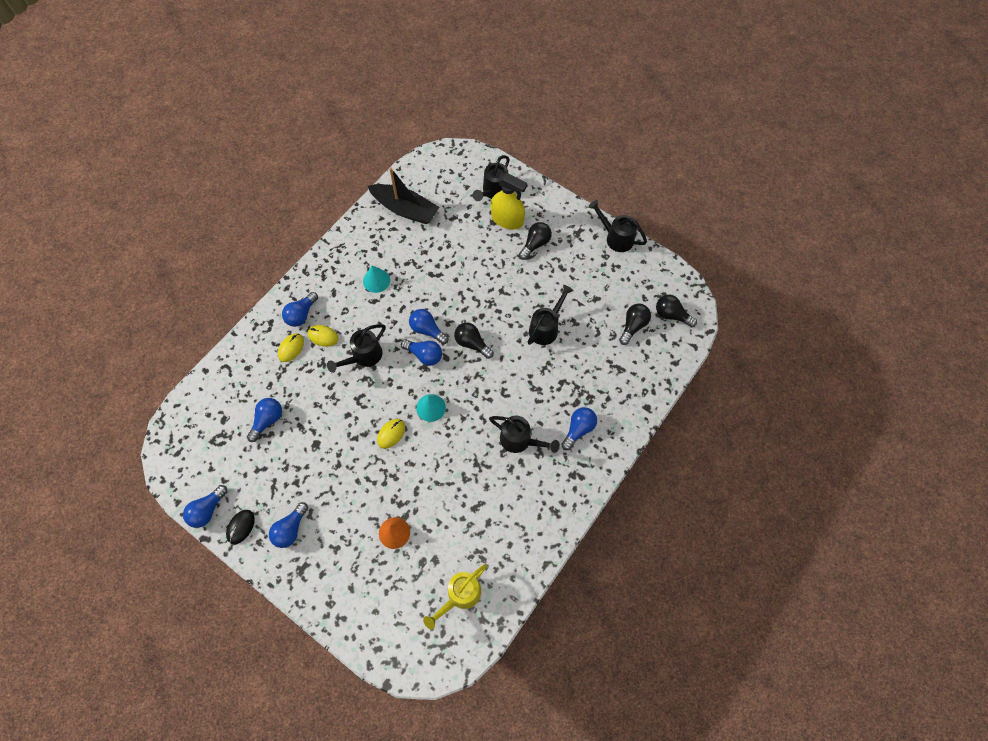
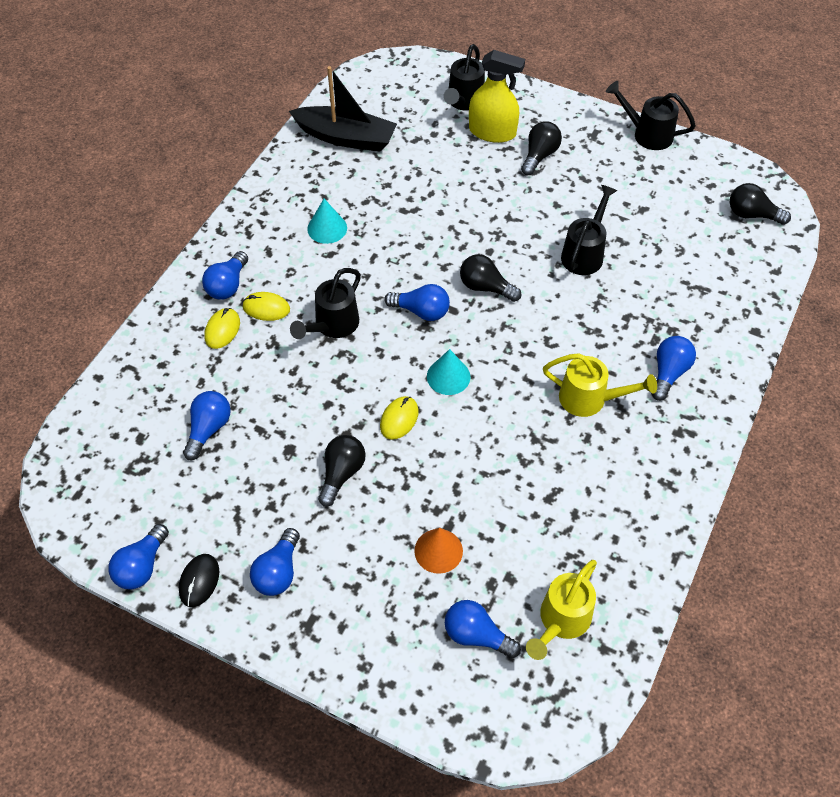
camera: 10 degrees left, 10 degrees down
(427, 330) = (417, 279): blue light bulb -> blue light bulb (476, 635)
(520, 440) = (589, 399): black watering can -> yellow watering can
(633, 326) = (704, 235): black light bulb -> black light bulb (341, 474)

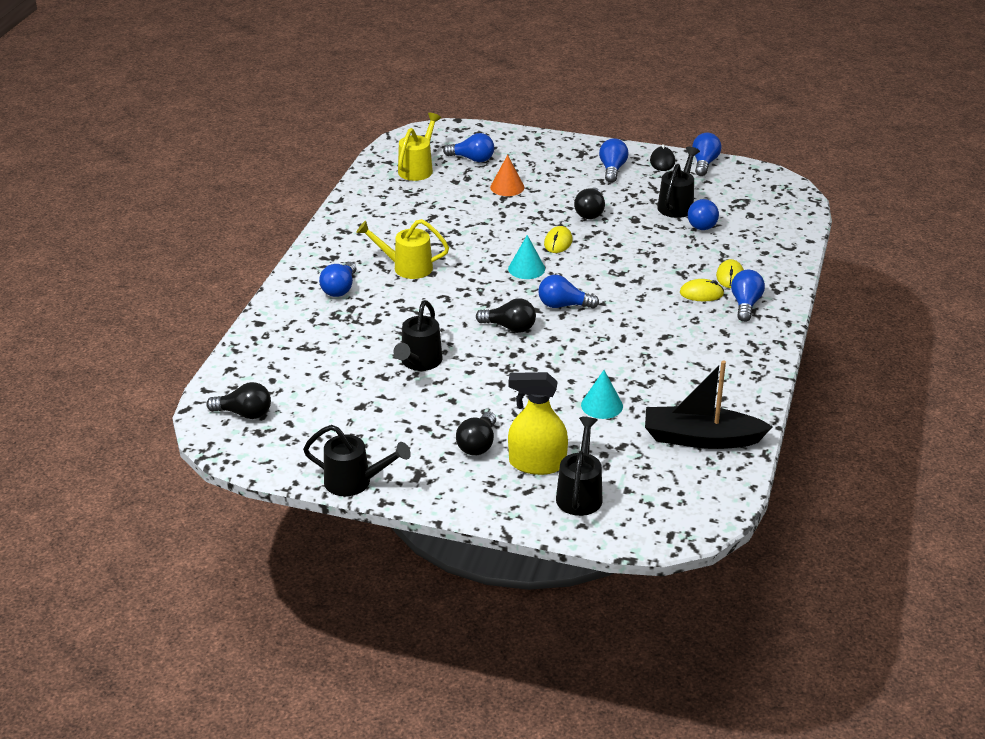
camera: 170 degrees right, 20 degrees down
(327, 228) = (678, 355): turquoise cone -> turquoise cone (602, 405)
(332, 325) = (637, 288): black watering can -> black watering can (677, 205)

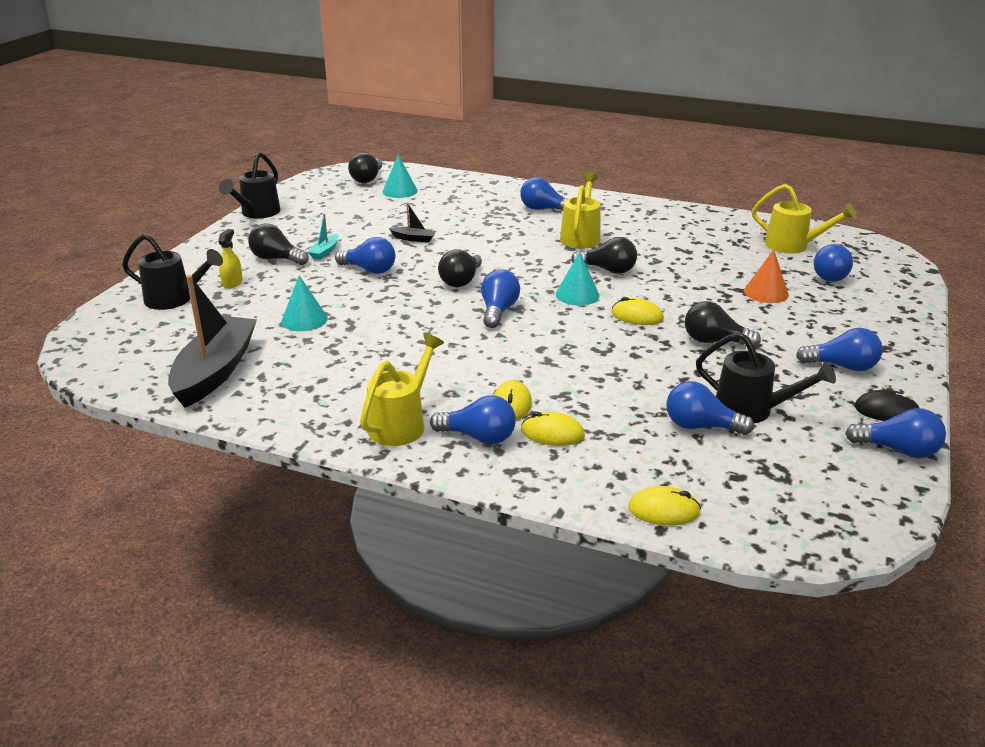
camera: 95 degrees right, 5 degrees down
(285, 385) = (400, 191): none -> turquoise cone
(419, 362) = (414, 239): black watering can -> black boat
(456, 415) = (325, 251): none -> turquoise boat
(477, 254) = (607, 270): none -> black light bulb
(495, 381) = (369, 270): none -> blue light bulb
(537, 463) = (232, 283): yellow spray bottle -> yellow spray bottle, size x0.50
(741, 337) = (401, 423): none -> yellow watering can
(793, 239) = (664, 510): none -> yellow mouse

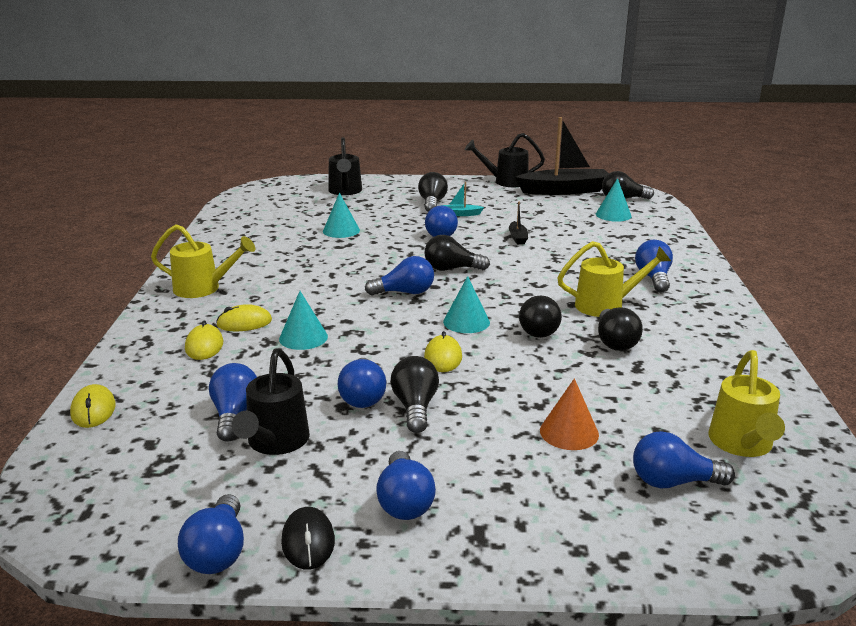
camera: 70 degrees right, 5 degrees down
(215, 371) = (253, 222): black boat -> black boat (564, 190)
(232, 283) = (382, 200): yellow spray bottle -> none
(478, 437) = (191, 318): blue light bulb -> blue light bulb (362, 396)
(564, 375) = (303, 337): none -> turquoise cone
(643, 248) = (615, 342): none -> black light bulb

